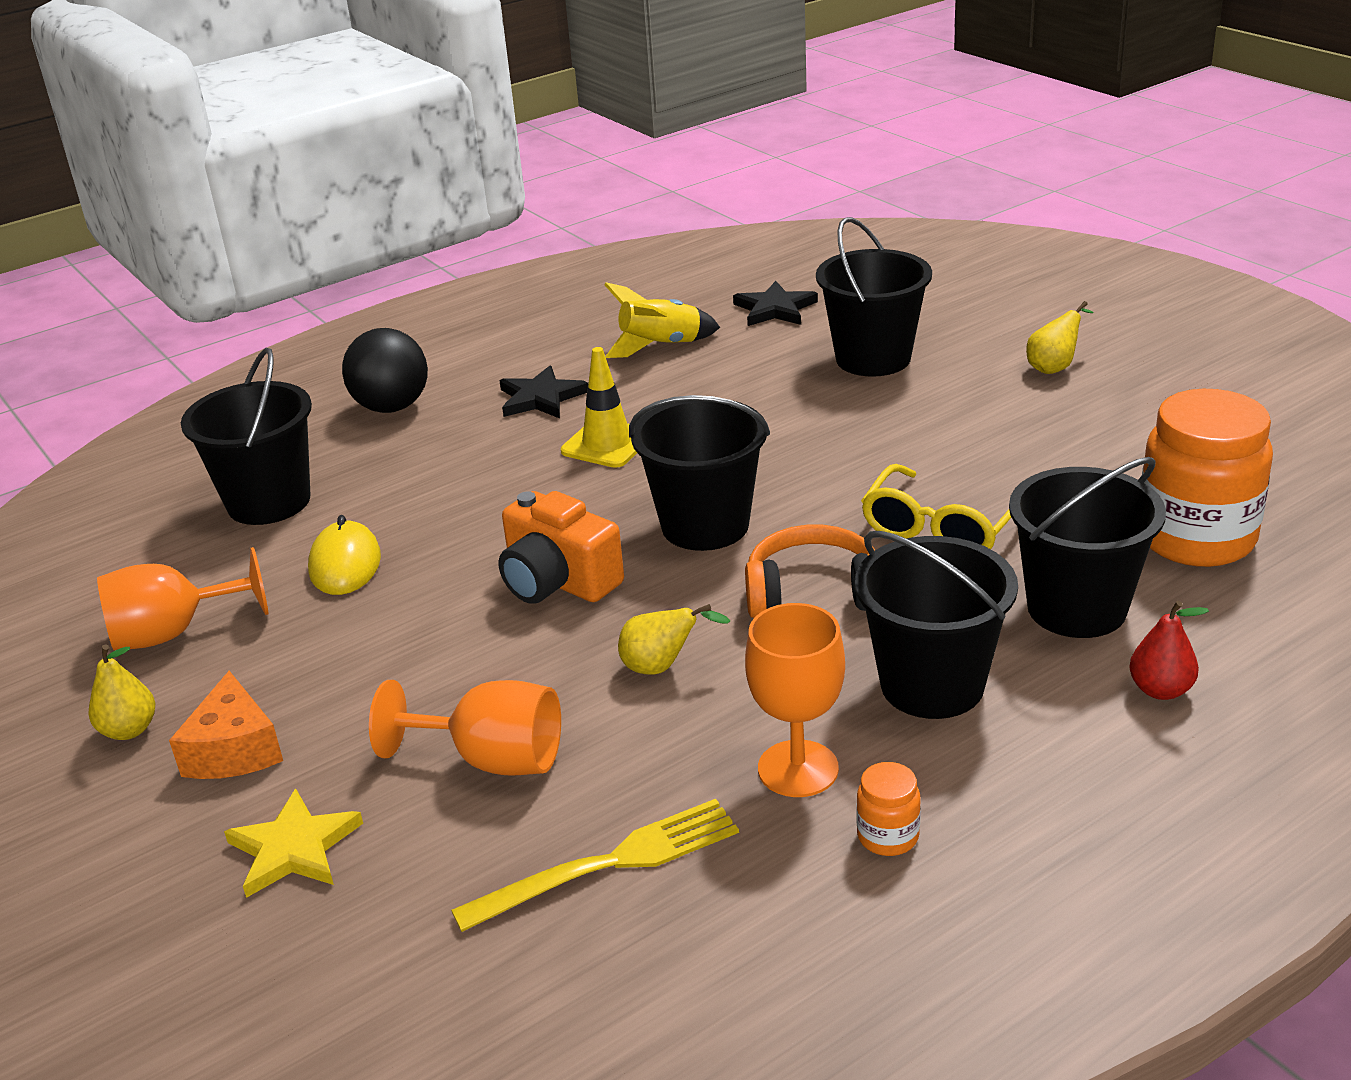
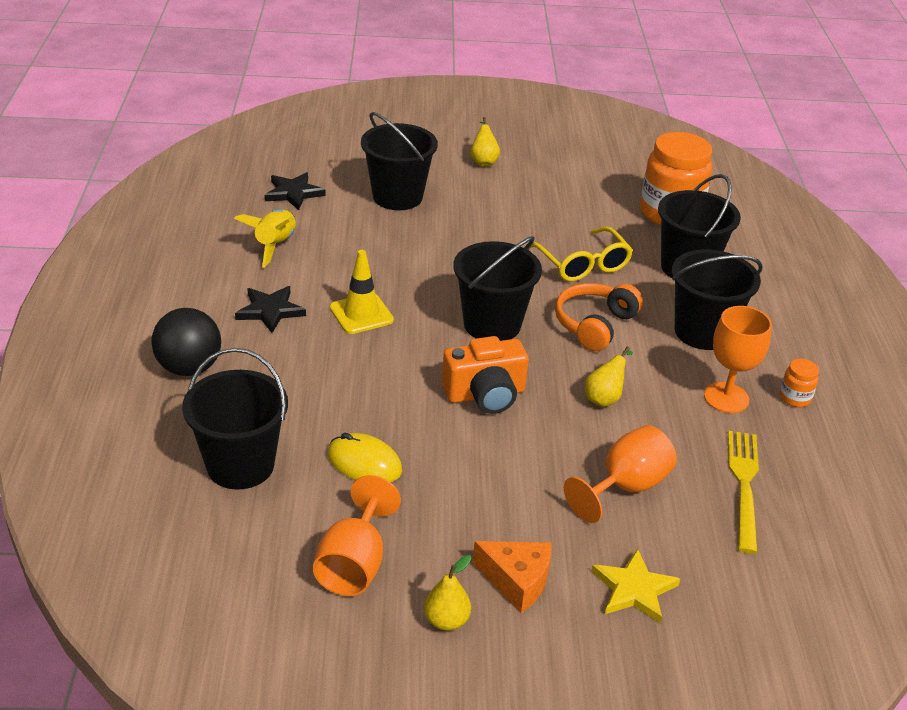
camera: 60 degrees left, 5 degrees up
(1160, 690) = (764, 282): red pear -> none

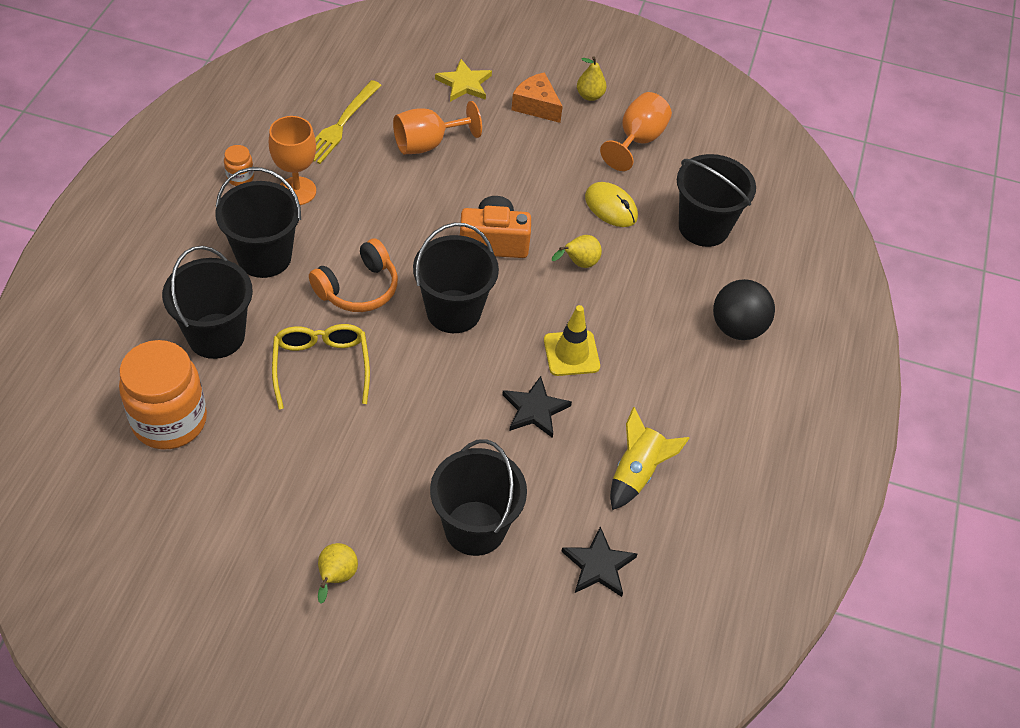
camera: 165 degrees left, 15 degrees up
(270, 311) = (657, 378): black star -> black star (534, 409)
(604, 398) = (397, 215): yellow pear -> yellow pear (578, 264)

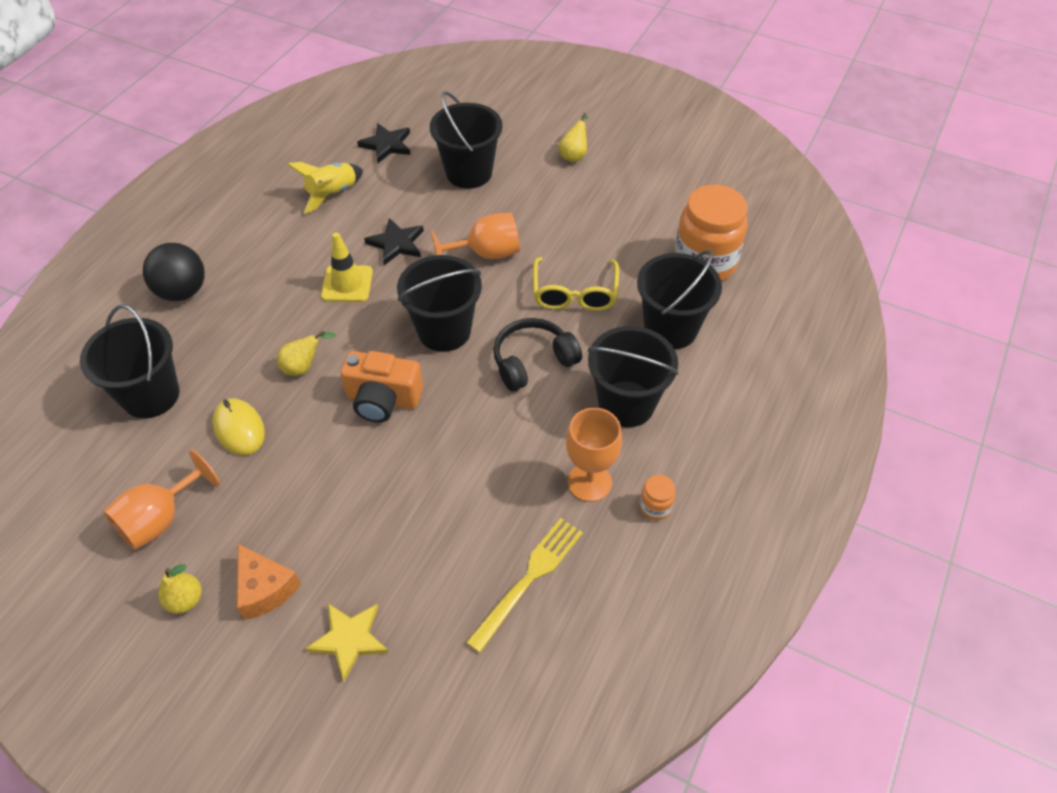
camera: 165 degrees left, 0 degrees up
(358, 288) = (533, 361): orange headphones -> black headphones
(427, 144) = (424, 537): orange goblet -> orange goblet (486, 253)

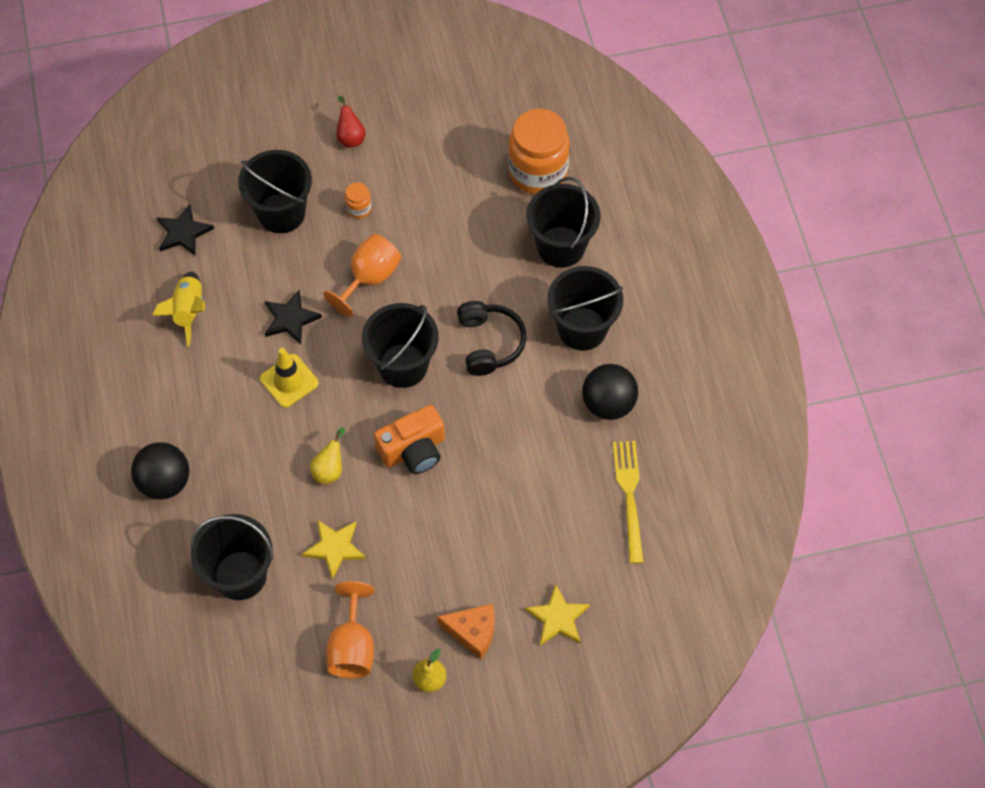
camera: 40 degrees left, 10 degrees up
(239, 428) = (335, 548): yellow mouse -> yellow star
(533, 361) = (489, 343): black headphones -> black headphones turned 150 degrees clockwise
(574, 155) = (350, 137): yellow pear -> red pear
(574, 294) = (468, 266): yellow glasses -> none
(589, 482) = (608, 403): orange goblet -> black ball
(655, 507) = (664, 389): orange jar -> orange jar (359, 208)

